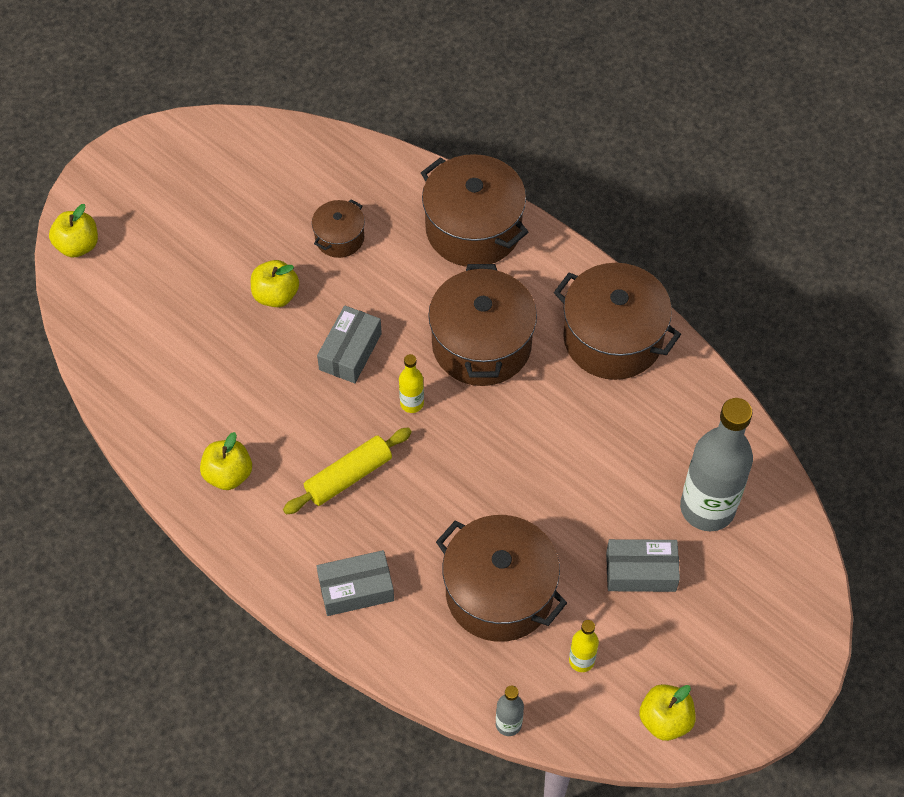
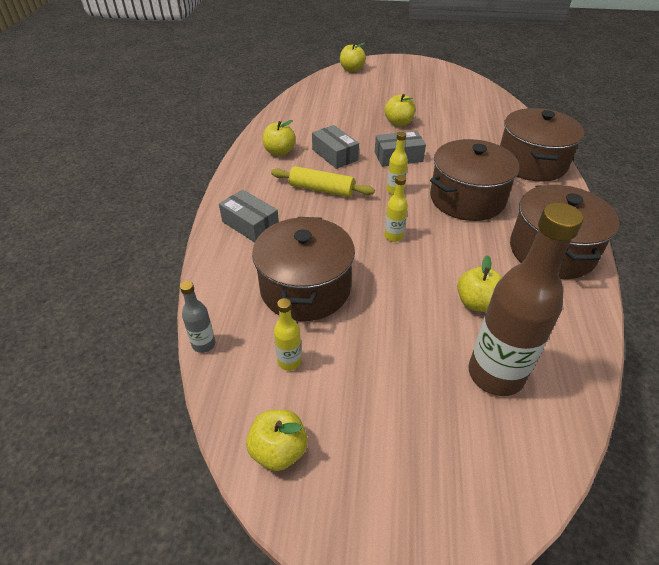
camera: 55 degrees right, 15 degrees down
(339, 238) = (457, 126): brown pot -> none
(485, 460) = (393, 236): none -> yellow bottle
(626, 458) = (476, 303): none -> yellow apple
(641, 572) = (397, 360): grey box -> grey box (334, 155)
(707, 508) = (495, 374): grey bottle -> brown bottle

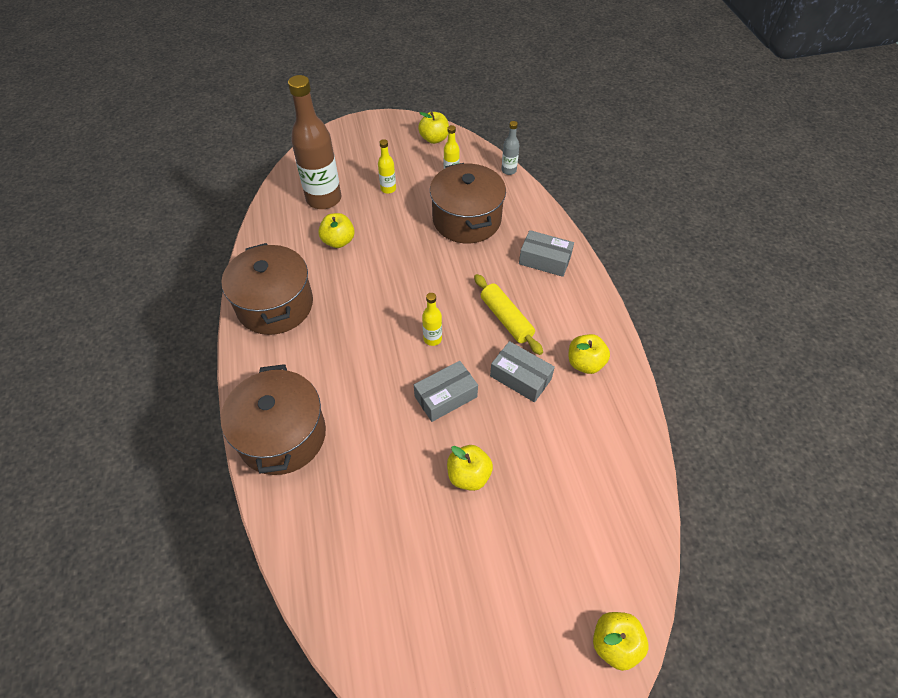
camera: 160 degrees right, 10 degrees up
(321, 189) = (506, 319): yellow rolling pin -> yellow rolling pin turned 60 degrees clockwise
(393, 236) = (416, 282): yellow bottle -> yellow bottle (388, 189)
(467, 199) = (356, 349): brown pot -> none

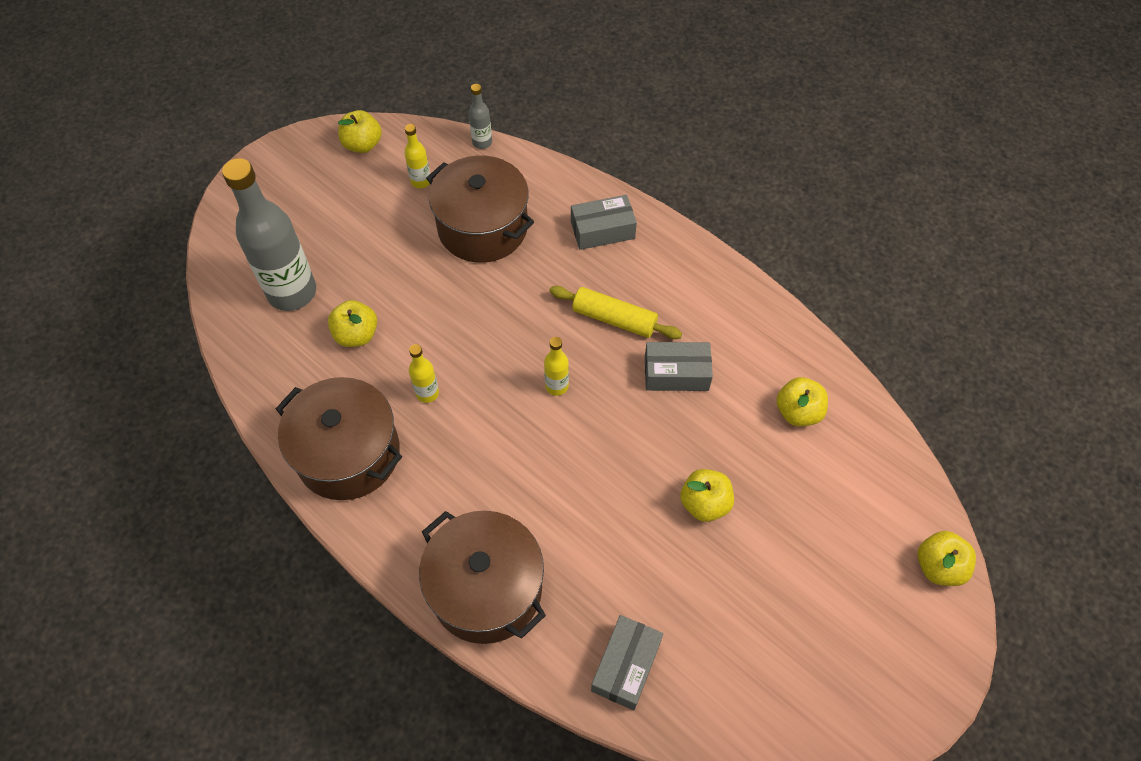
camera: 35 degrees left, 5 degrees up
(324, 199) = (292, 292): brown bottle -> grey bottle
(388, 189) = (361, 238): yellow bottle -> yellow bottle (427, 393)
(445, 397) = (620, 439): grey box -> grey box (626, 666)
(585, 363) = (725, 321): yellow apple -> yellow apple (798, 412)

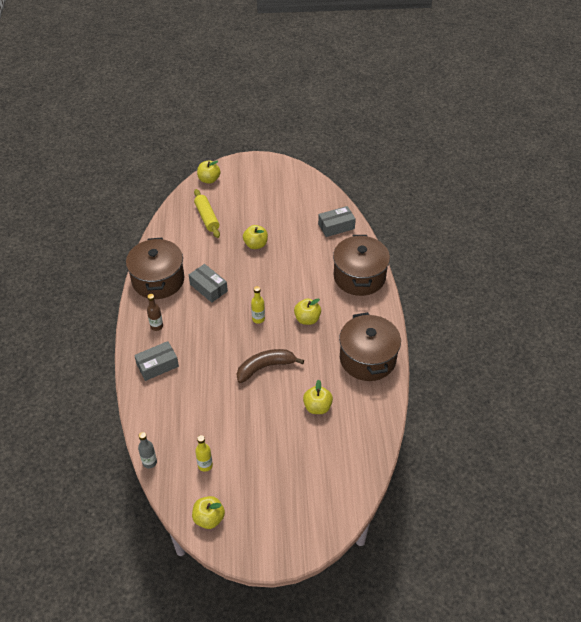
camera: 135 degrees left, 10 degrees down
(292, 292) = (328, 454): grey bottle -> none
(427, 393) = (312, 357): yellow bottle -> none
(473, 330) = (265, 367): none -> brown banana
(483, 228) = (206, 412): brown pot -> brown pot (158, 280)
(602, 230) = (157, 365): grey box -> grey box turned 60 degrees counterclockwise
(614, 319) = (203, 325): yellow rolling pin -> yellow rolling pin (207, 217)
(667, 270) = (156, 326): none -> brown bottle
(798, 412) = (185, 244): yellow apple -> yellow apple (307, 319)

